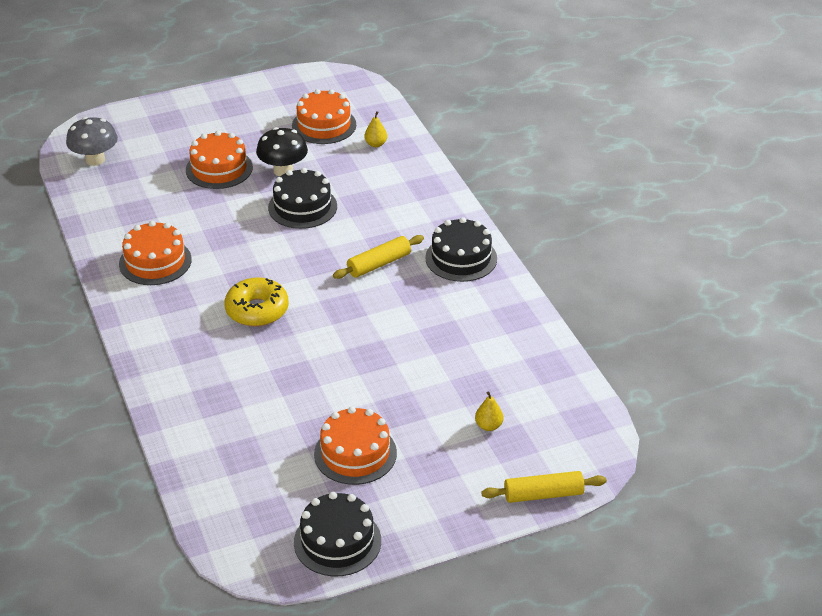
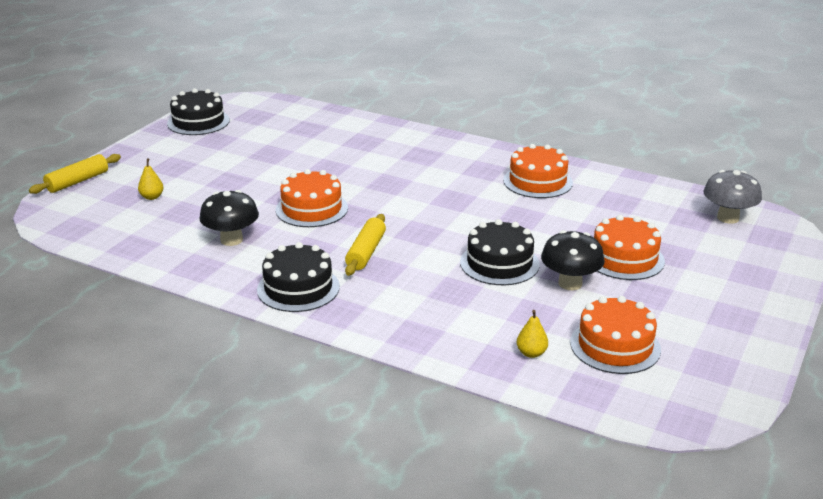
camera: 140 degrees right, 10 degrees down
(257, 310) = (414, 187): yellow donut -> none
(355, 453) = (234, 153): orange cake -> orange cake (311, 209)
(465, 331) = (231, 240): none -> black mushroom

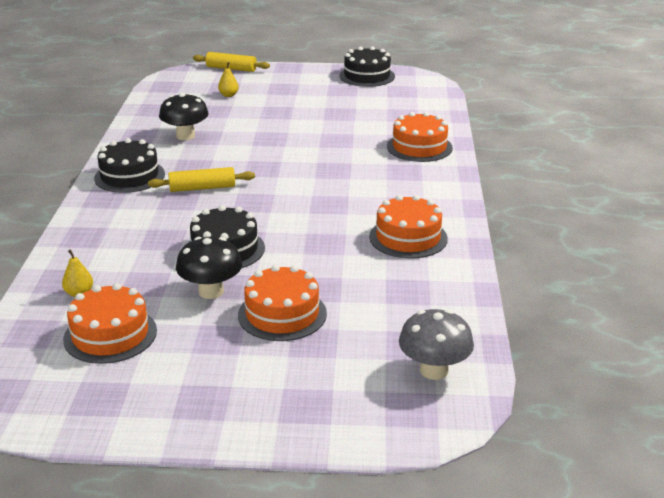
camera: 65 degrees right, 0 degrees up
(311, 209) = (258, 151): orange cake -> orange cake (419, 147)

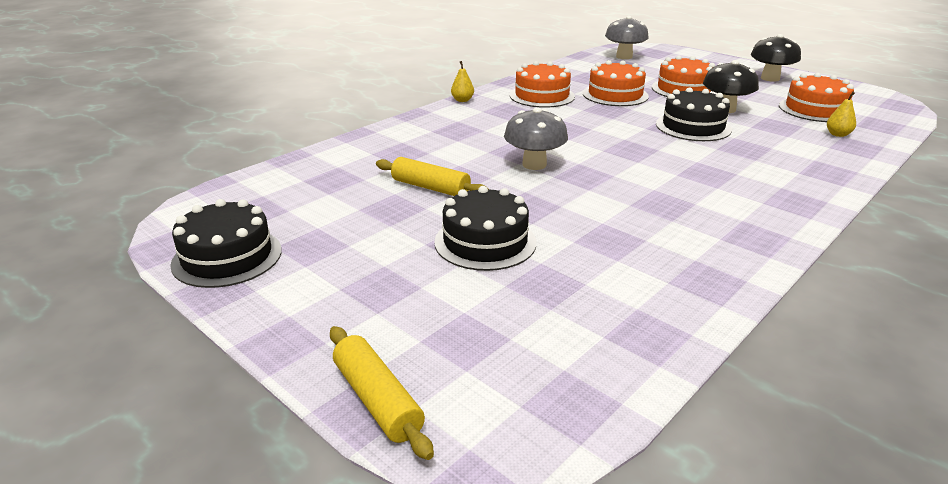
camera: 140 degrees left, 0 degrees up
(129, 176) = (752, 218): black cake -> black cake (485, 242)
(185, 136) = (635, 251): black mushroom -> black mushroom (770, 78)
(202, 188) = (671, 177): yellow rolling pin -> yellow rolling pin (430, 187)
(228, 95) = (483, 312): yellow pear -> yellow pear (462, 100)
(305, 164) = (534, 164): none -> grey mushroom
(419, 147) = (399, 143): orange cake -> orange cake (615, 95)

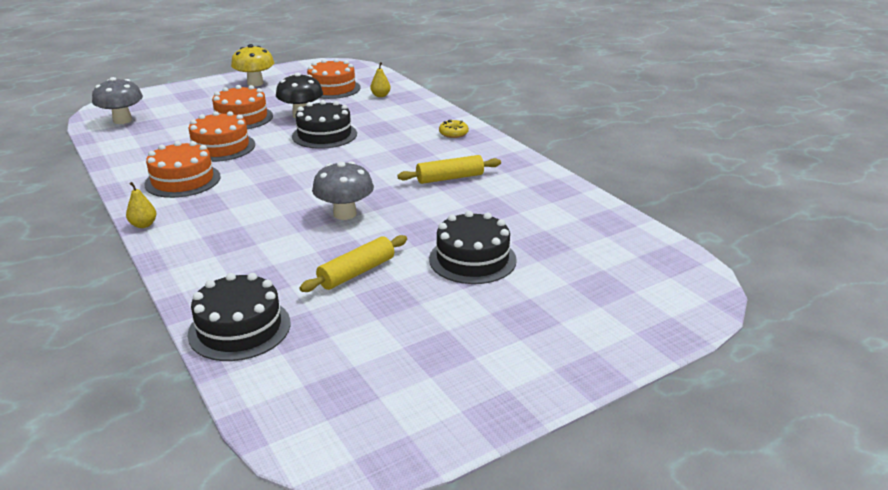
camera: 75 degrees left, 0 degrees up
(227, 257) = (439, 410): black cake -> black cake (239, 328)
(377, 400) = (664, 330): yellow rolling pin -> yellow rolling pin (450, 178)
(770, 78) = (255, 83): black mushroom -> yellow mushroom
(791, 190) = (453, 133): none -> yellow donut

